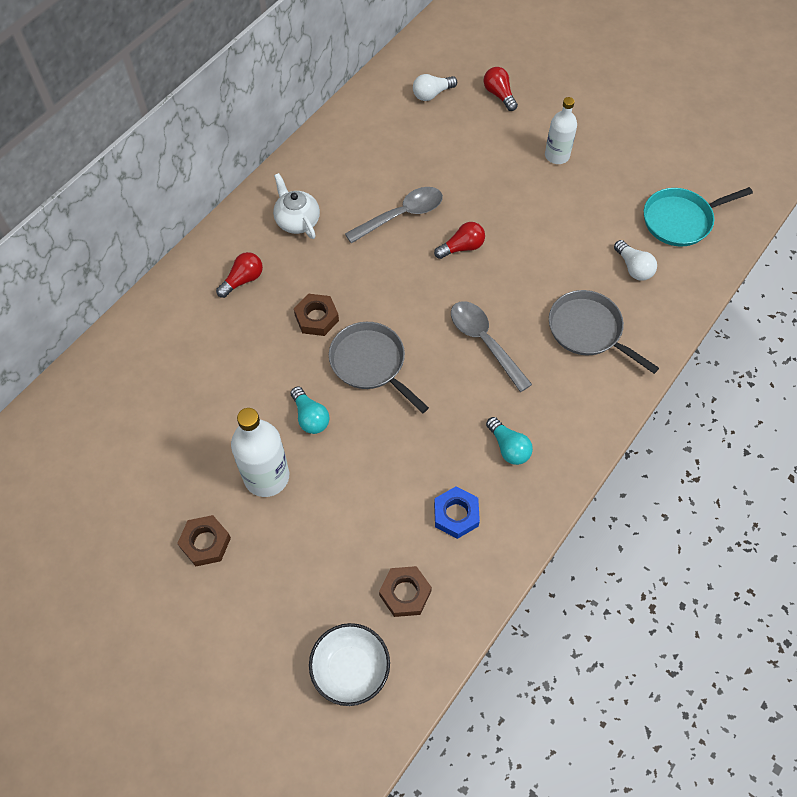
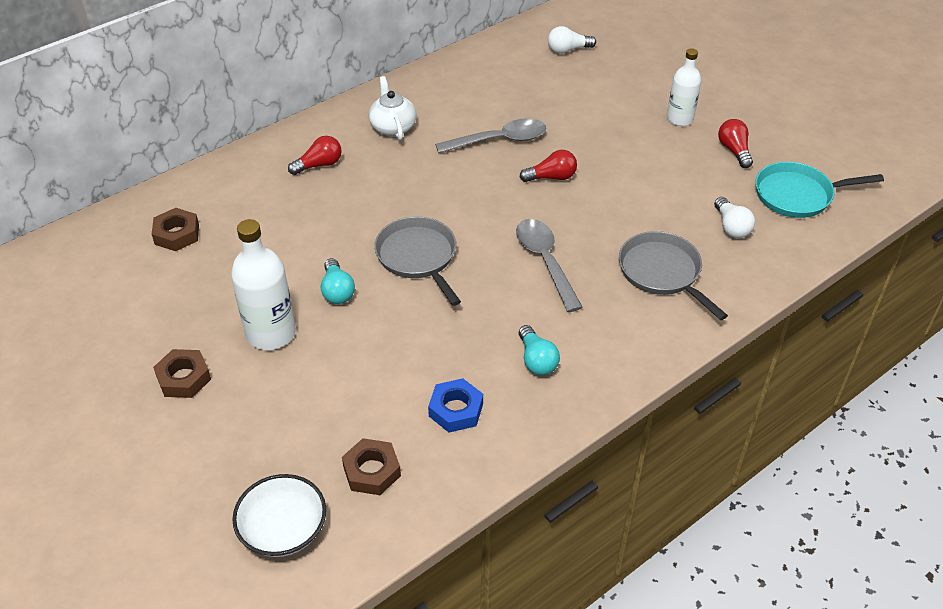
camera: 15 degrees right, 15 degrees down
(316, 318) = (379, 209): brown nut -> brown nut (177, 234)
(499, 95) = (636, 61): red light bulb -> red light bulb (734, 150)

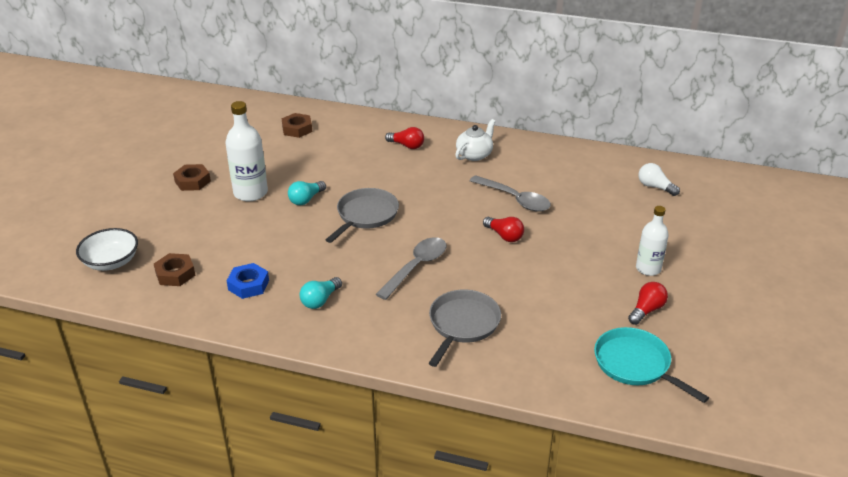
camera: 55 degrees right, 10 degrees down
(731, 227) = (552, 341): white light bulb -> none

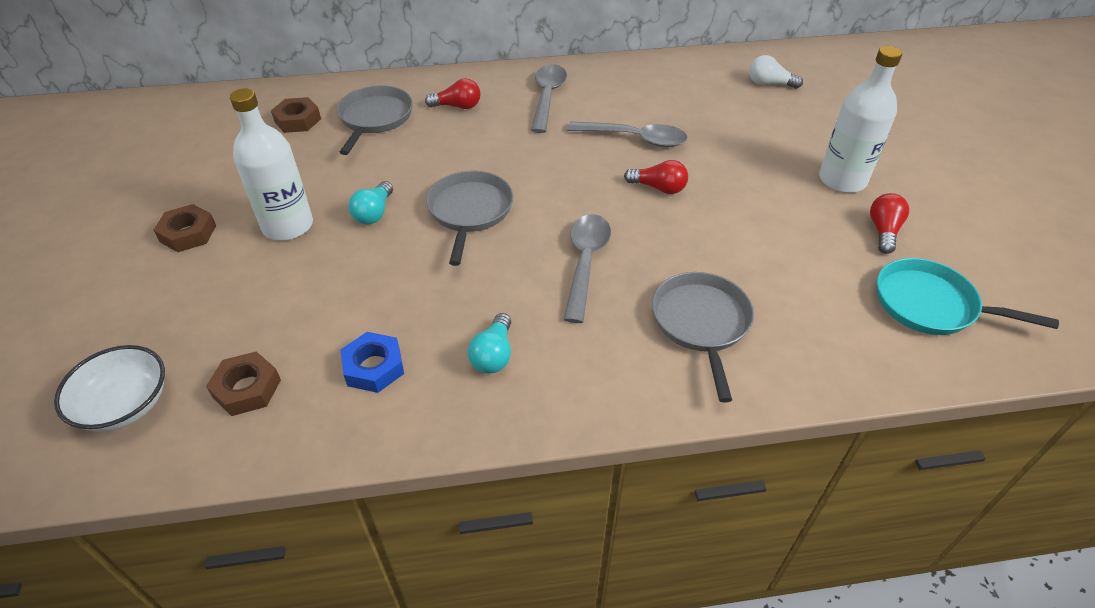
camera: 25 degrees left, 10 degrees up
(346, 140) = (375, 118): none -> grey pan
(474, 155) = (547, 97): white teapot -> grey spoon
(648, 268) = (842, 180): white bottle -> white bottle, size x1.51

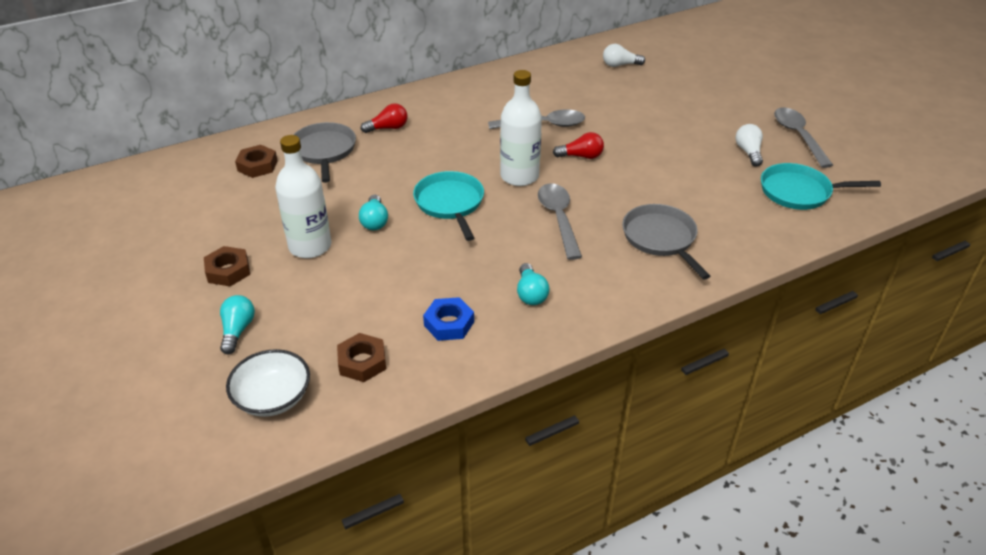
camera: 20 degrees left, 5 degrees down
(148, 308) = (237, 330): none -> turquoise light bulb
(470, 212) = (450, 203): grey pan -> turquoise pan
(547, 97) = (456, 107): grey spoon -> grey spoon (798, 136)
(842, 180) = (705, 124): white bottle -> white bottle (519, 176)
(883, 231) = (748, 152): red light bulb -> white light bulb

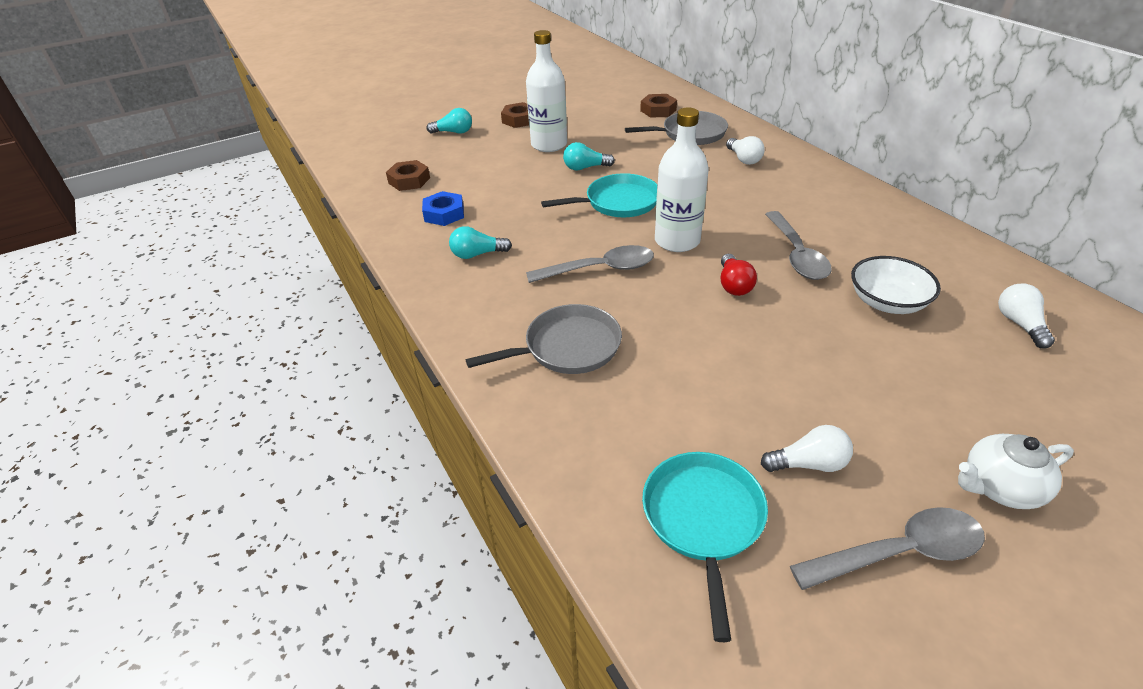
camera: 90 degrees right, 0 degrees up
(273, 398) = (384, 153): white bowl -> white bowl (887, 302)
(388, 128) = (743, 159): red light bulb -> white light bulb
(748, 101) = (1000, 487): none -> white teapot

